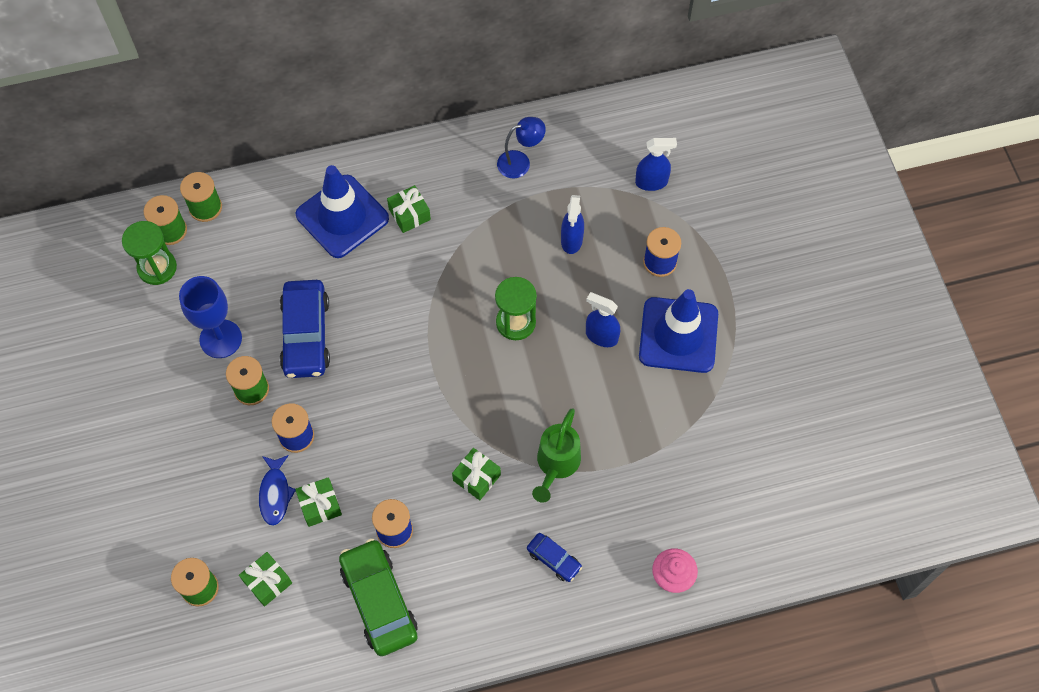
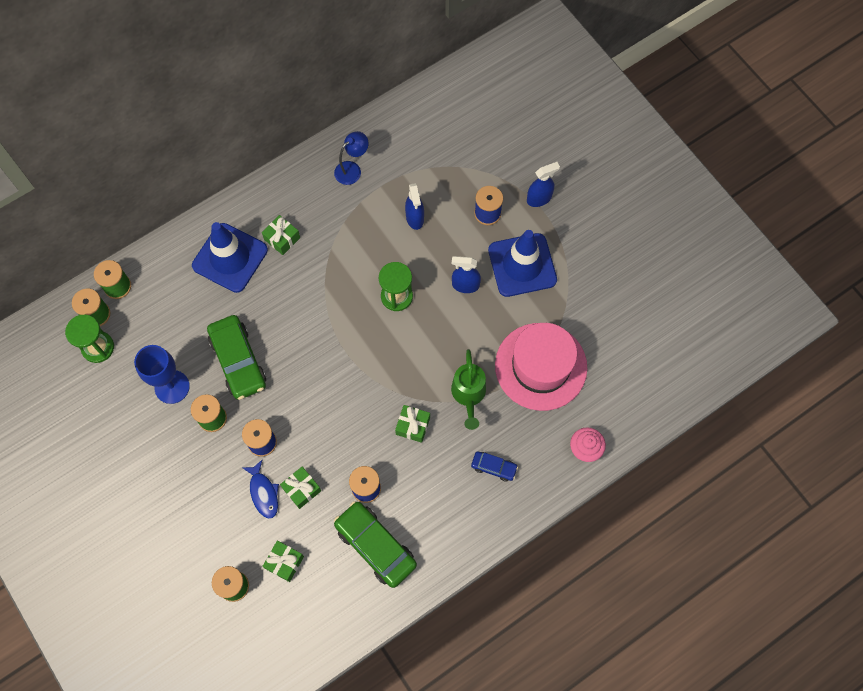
camera: 20 degrees left, 5 degrees up
(306, 335) = (238, 361): blue car -> green car
(651, 182) = (458, 153): blue spray bottle -> blue spray bottle (539, 198)
(655, 460) = (541, 366): none -> pink hat

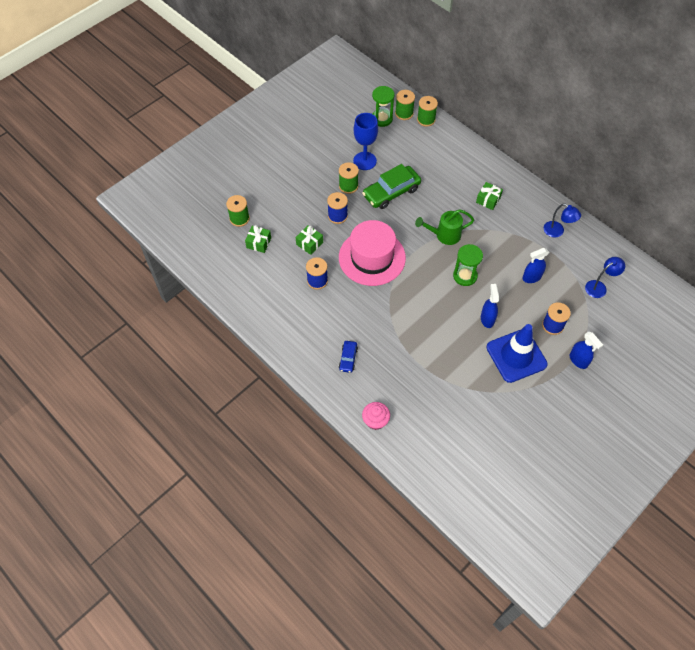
camera: 80 degrees right, 10 degrees down
(230, 258) = (464, 173): blue traffic cone -> none
(263, 493) = (303, 223): blue fish -> none
(375, 546) = (278, 293): green car -> none
(413, 426) = (368, 302): green gift -> none
(443, 146) = (599, 287): none -> blue lamp
(468, 395) = (400, 334): green watering can -> green watering can (444, 235)
(541, 366) = (435, 380): pink hat -> pink hat (372, 257)

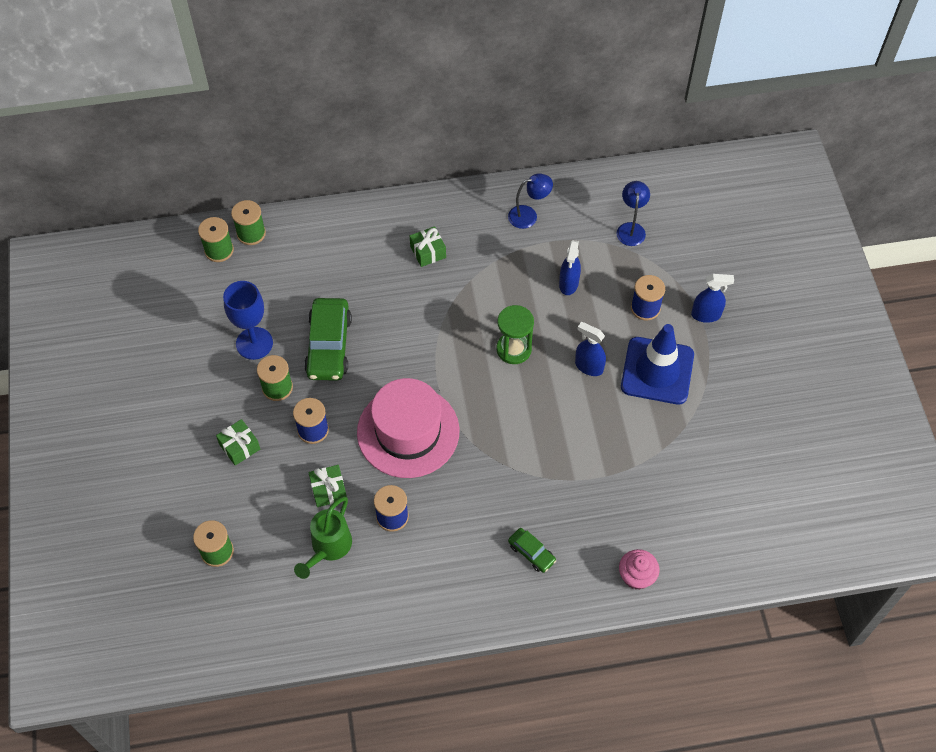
camera: 55 degrees left, 0 degrees up
(258, 243) = (276, 551): green gift -> green gift (239, 446)
(348, 358) = (531, 553): blue car -> green car
(382, 119) = (205, 280): green hourglass -> none
(444, 235) = (440, 332): green watering can -> green watering can (328, 547)

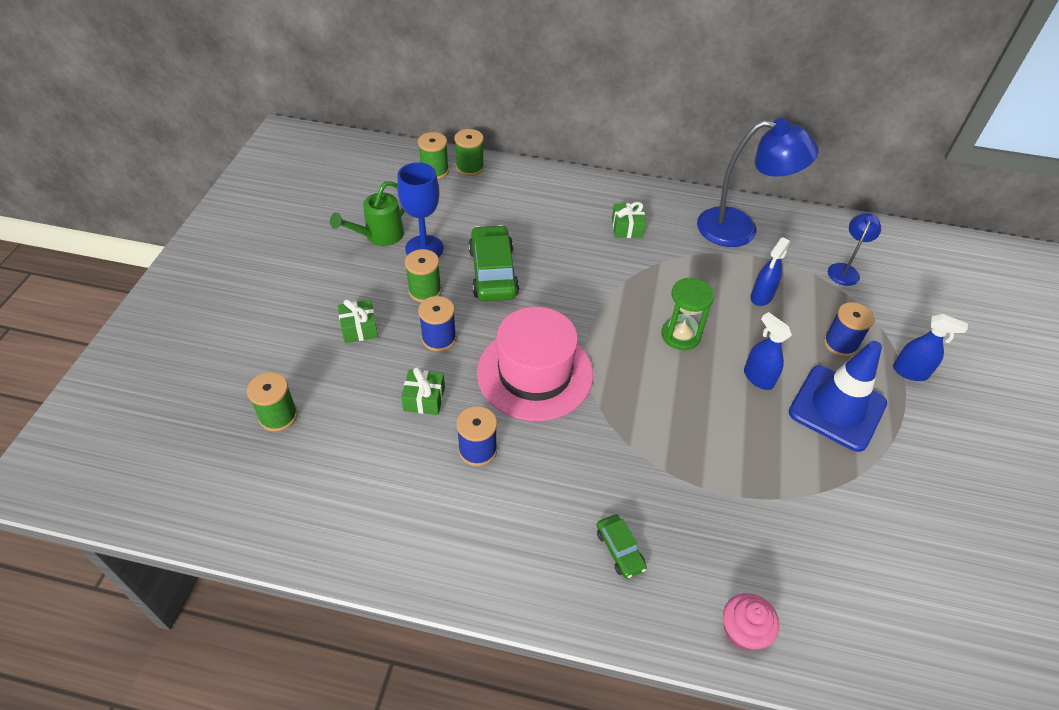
camera: 20 degrees right, 10 degrees down
(328, 346) = (493, 272): green car -> green car turned 150 degrees clockwise
(328, 547) = (393, 455): green watering can -> green watering can (379, 236)
(528, 215) = (740, 229): blue lamp -> blue lamp, size x1.97

